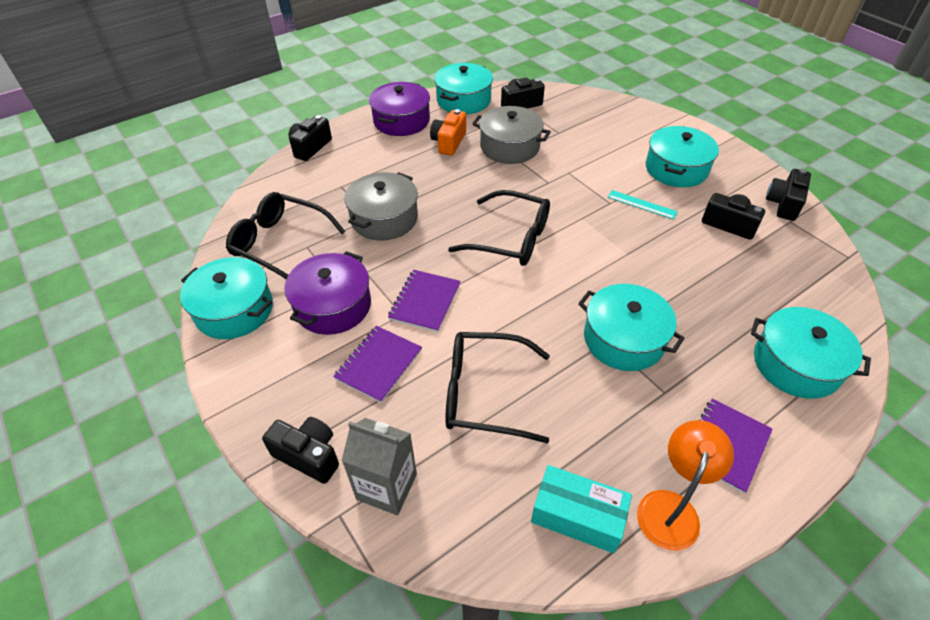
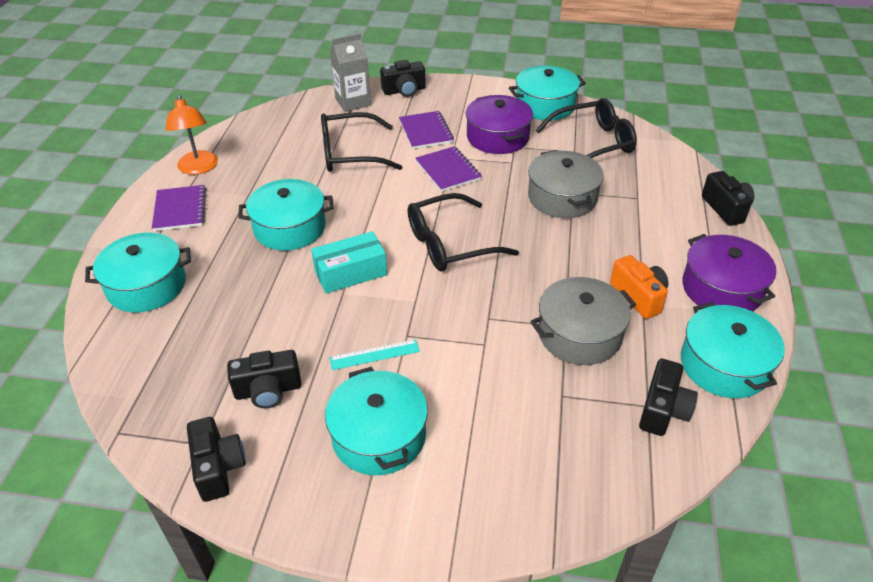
camera: 135 degrees right, 5 degrees down
(484, 393) = (350, 153): black glasses -> black glasses turned 150 degrees counterclockwise
(577, 516) = (247, 141): turquoise box -> turquoise box (350, 273)

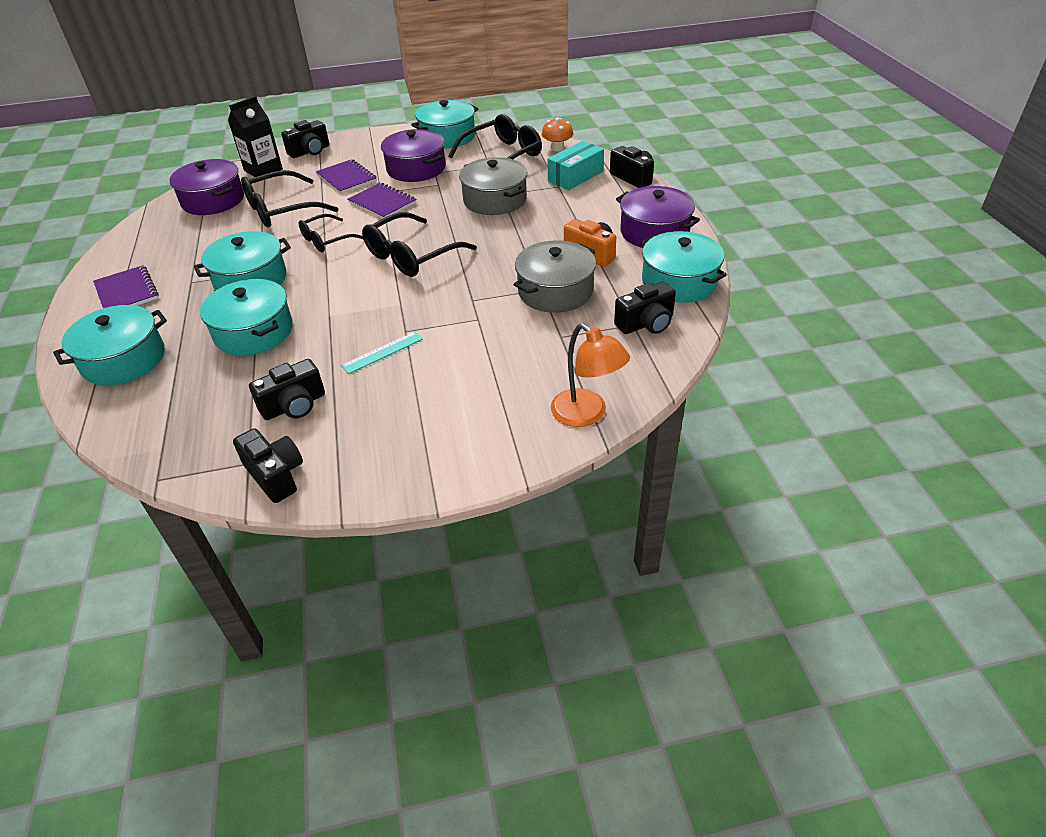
camera: 20 degrees left, 0 degrees up
(198, 168) = (129, 255): orange lamp -> orange lamp (586, 414)
(294, 126) = (213, 200): none -> purple pot
(350, 273) = (329, 299): turquoise box -> turquoise box (575, 176)
(353, 102) = (263, 170): grey carton -> black carton
(376, 201) = (326, 240): none -> black glasses
(379, 436) = (416, 408): turquoise pot -> turquoise pot (254, 332)
(656, 148) = (557, 148): none -> orange mushroom
(663, 410) = (646, 323): black camera -> black camera turned 60 degrees clockwise

